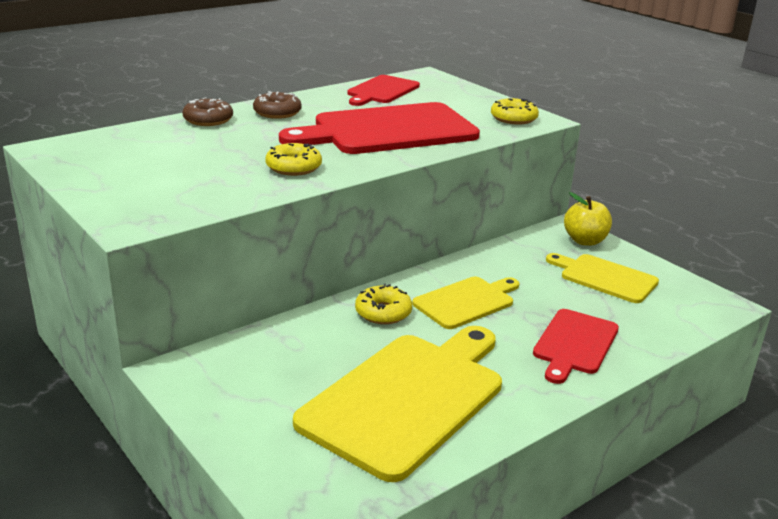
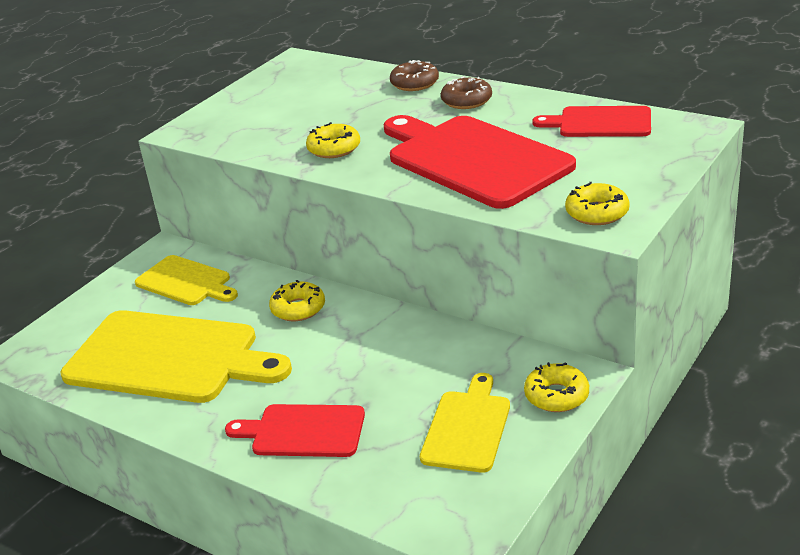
camera: 75 degrees right, 5 degrees up
(466, 302) = (347, 347): yellow cutting board -> yellow cutting board (186, 282)
(585, 241) = (556, 395): yellow apple -> yellow donut

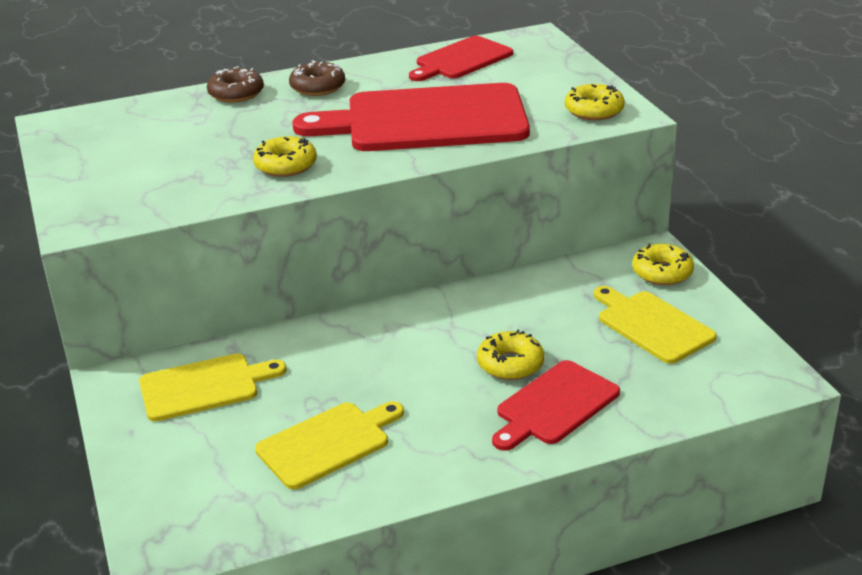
camera: 55 degrees left, 0 degrees up
(169, 358) = (327, 443): yellow cutting board -> yellow cutting board, size x0.55
(298, 308) = (362, 339): yellow donut -> yellow donut (510, 364)

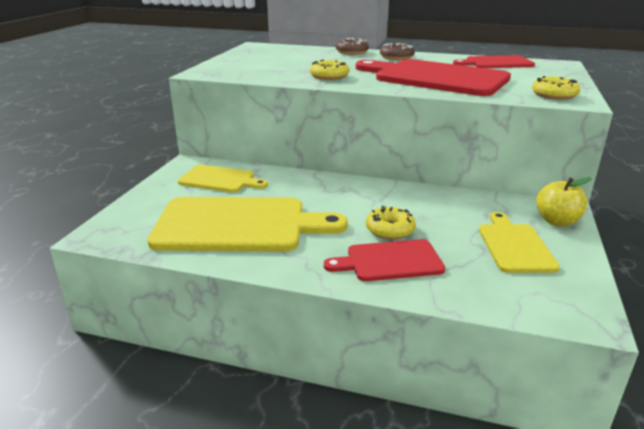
camera: 35 degrees right, 5 degrees down
(327, 443) = (238, 225): yellow cutting board -> yellow cutting board, size x1.82
(662, 272) = (557, 221): yellow donut -> yellow apple

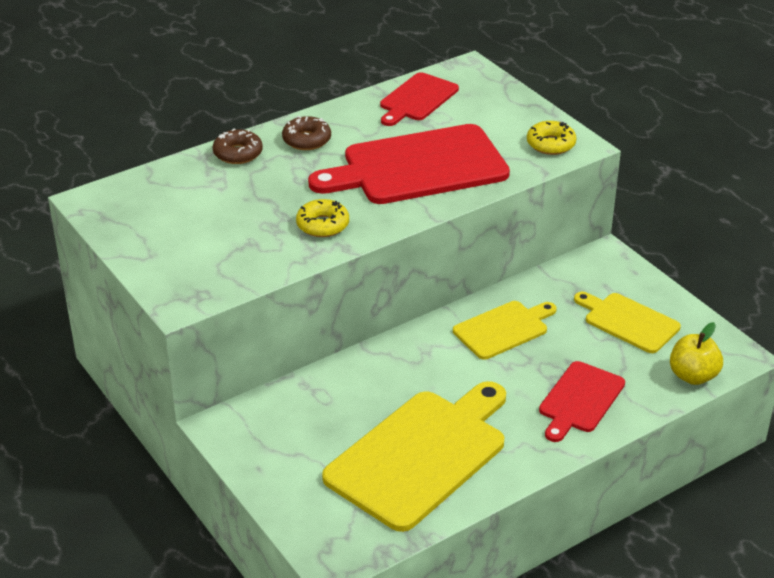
camera: 50 degrees left, 10 degrees up
(220, 179) = (298, 421): yellow cutting board -> yellow cutting board (503, 329)
(390, 230) = (533, 369): yellow donut -> none
(557, 221) = (620, 273): yellow apple -> yellow apple (693, 376)

